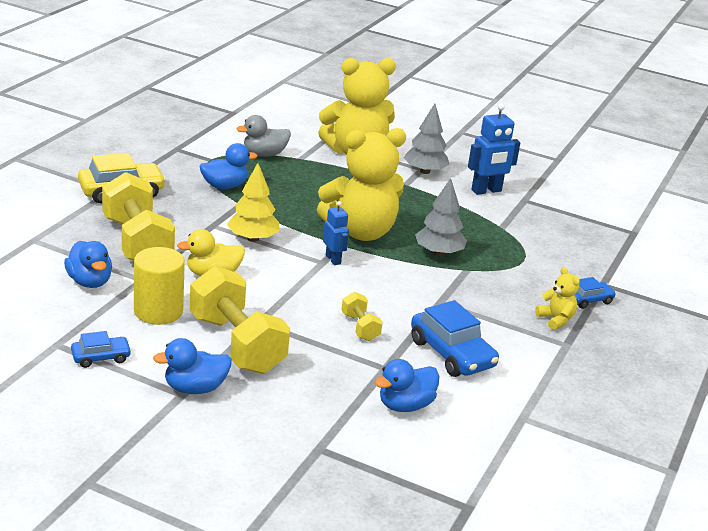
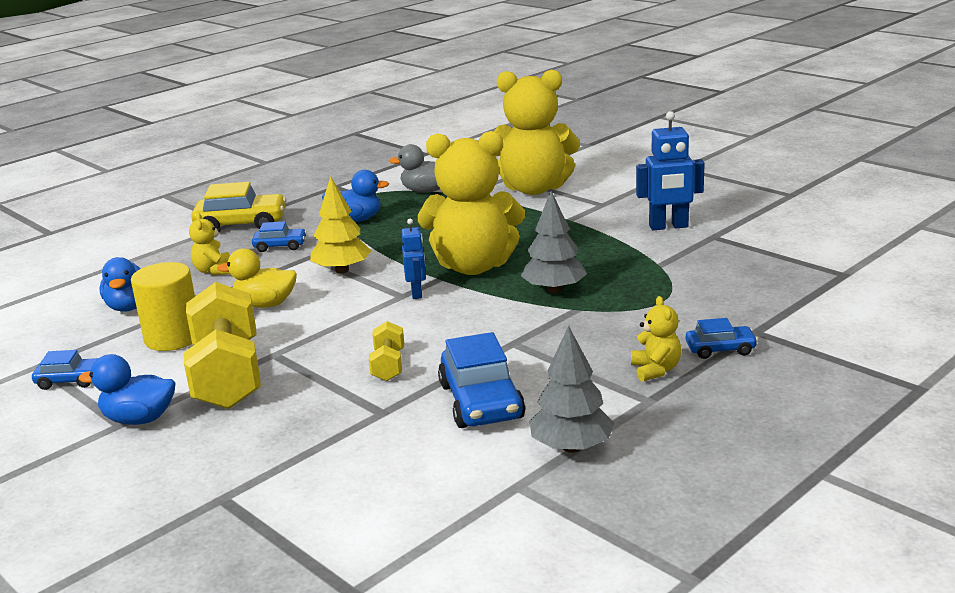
camera: 25 degrees right, 5 degrees down
(137, 242) = (214, 271): yellow dumbbell -> yellow teddy bear
(177, 215) = (280, 246): none -> blue car
(405, 405) = (371, 457): blue duck -> none
(425, 171) = (604, 207): grey tree -> grey tree (571, 447)

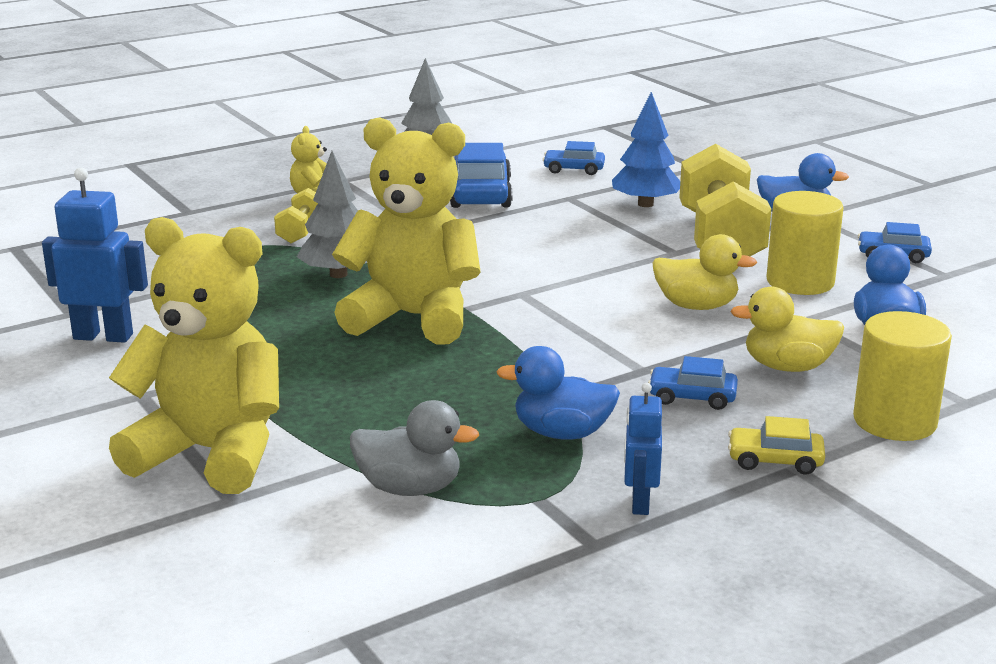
camera: 170 degrees left, 0 degrees up
(164, 250) = (894, 421): none -> yellow cylinder
(214, 271) = (787, 367): yellow teddy bear -> yellow duck
(241, 224) = (775, 460): yellow car -> yellow car, size x0.55
(297, 414) = (645, 204): none -> blue tree
(342, 270) = (594, 339): yellow tree -> none
(388, 365) = (555, 228): yellow dumbbell -> yellow dumbbell (300, 232)
(417, 293) = (501, 293): blue robot -> blue robot (639, 503)
(720, 349) = (239, 203): blue car -> blue car (573, 169)

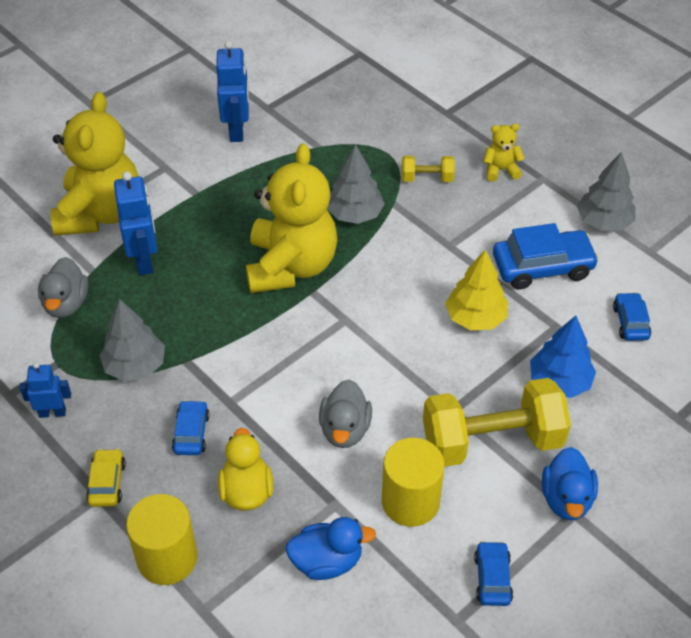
camera: 80 degrees right, 25 degrees up
(345, 419) = (144, 260): none -> blue robot
(543, 230) = (475, 318): none -> yellow tree
(562, 433) = (135, 366): blue duck -> grey tree
(696, 306) = (345, 429): yellow duck -> grey duck

